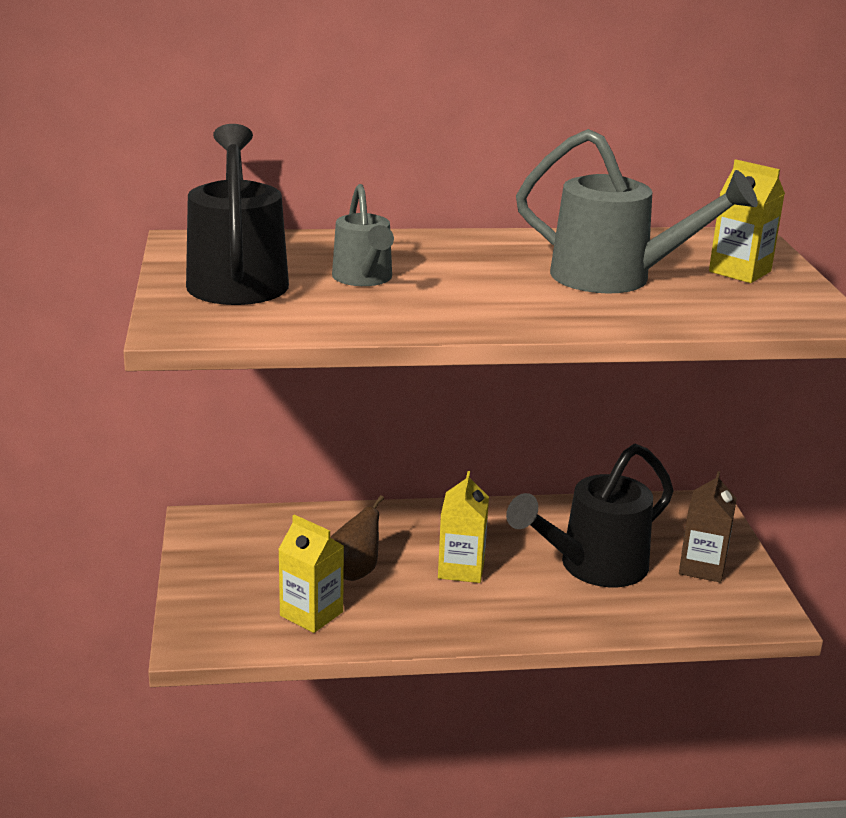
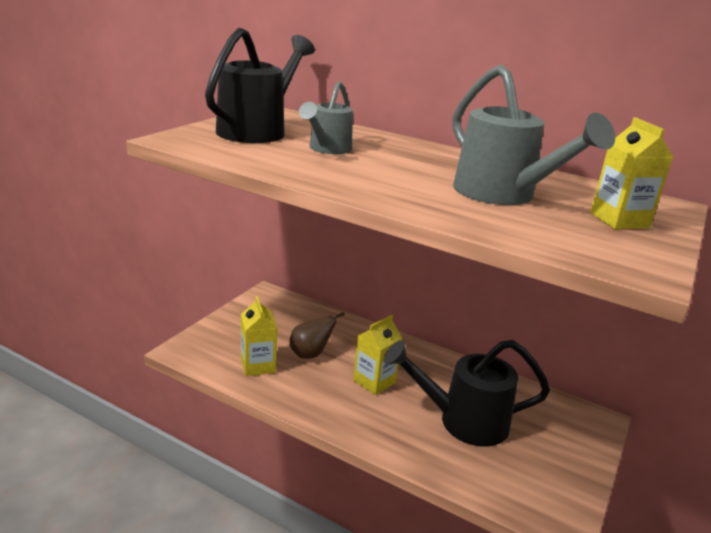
camera: 35 degrees right, 0 degrees up
(702, 567) = (546, 460): brown carton -> none

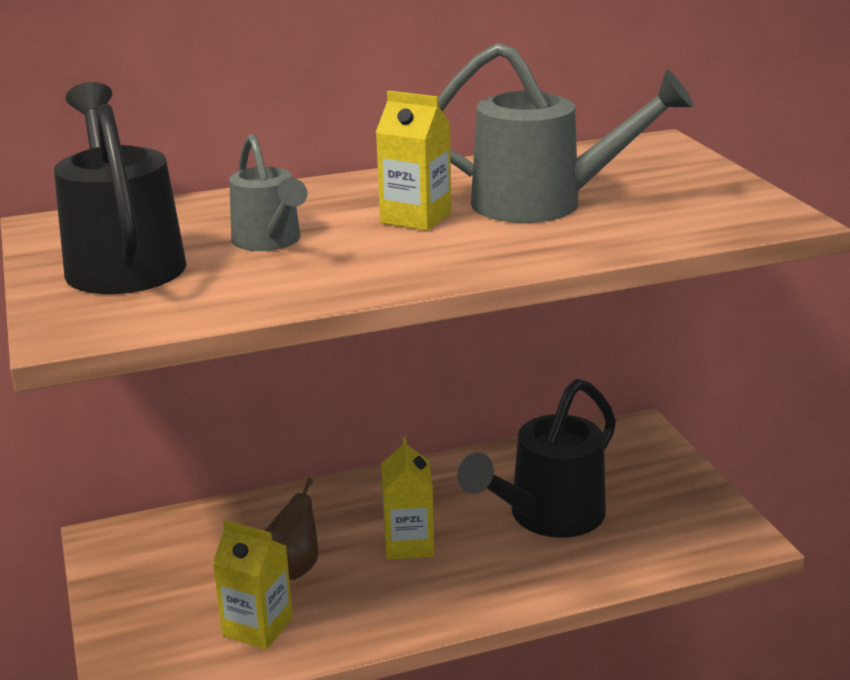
camera: 45 degrees left, 0 degrees up
(619, 220) = (668, 179): yellow carton -> yellow carton (415, 218)

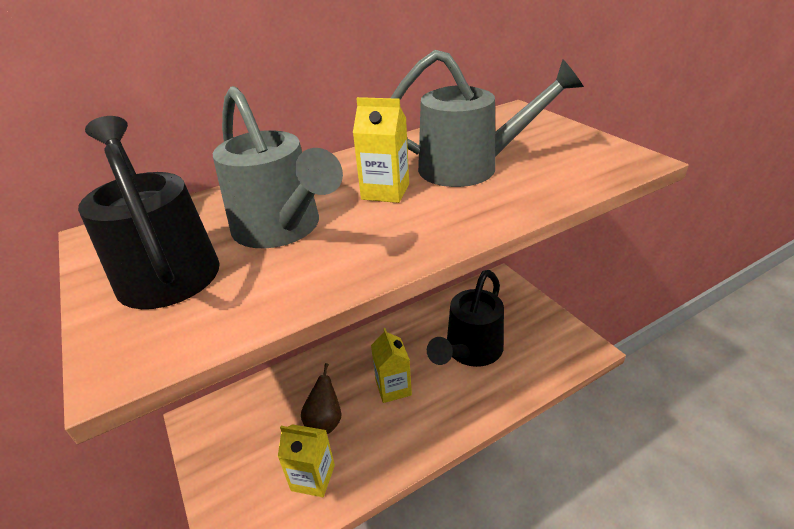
camera: 10 degrees left, 10 degrees up
(269, 241) = (282, 229): grey watering can -> grey watering can, size x1.65

